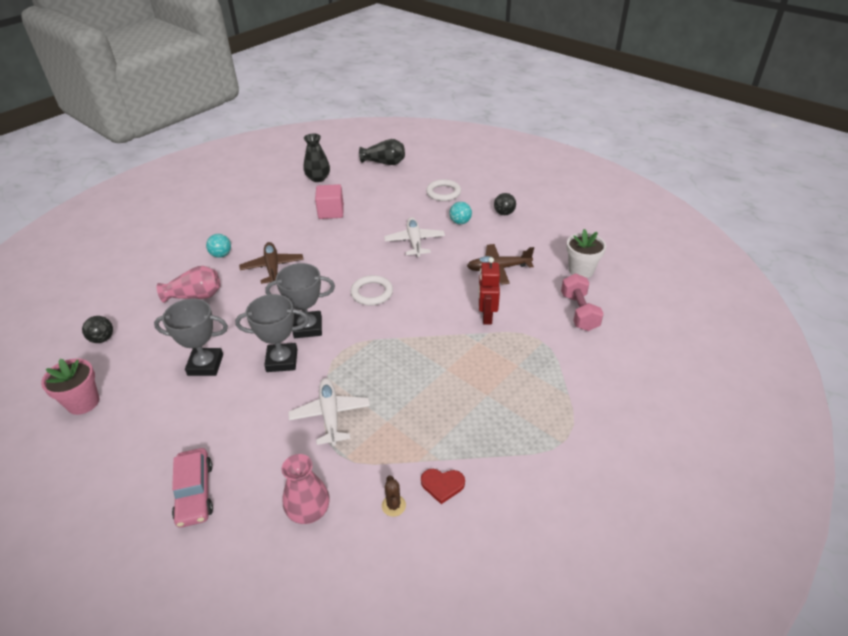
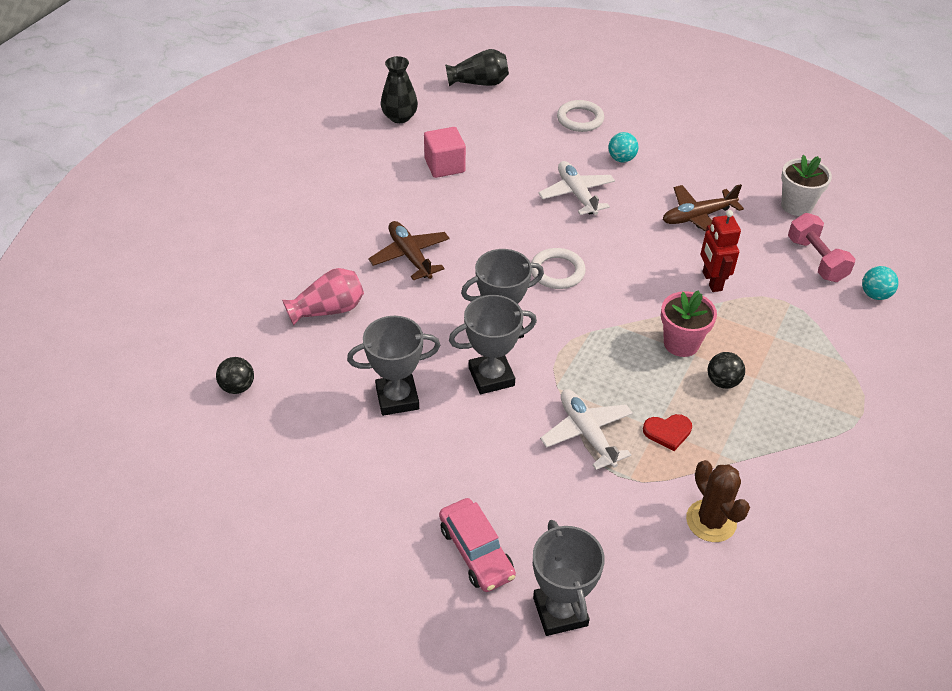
camera: 15 degrees left, 5 degrees up
(83, 402) = (267, 472): pink flower pot -> pink flower pot (681, 343)
(221, 255) = (329, 247): turquoise ball -> turquoise ball (875, 295)
(231, 557) = (560, 611): none -> grey trophy
(309, 510) = (620, 545): pink vase -> none
(393, 505) = (711, 521): brown cactus -> brown cactus, size x1.77
(442, 485) = (753, 488): red heart -> red heart (668, 432)
(504, 213) = (671, 139): black ball -> black ball (722, 382)

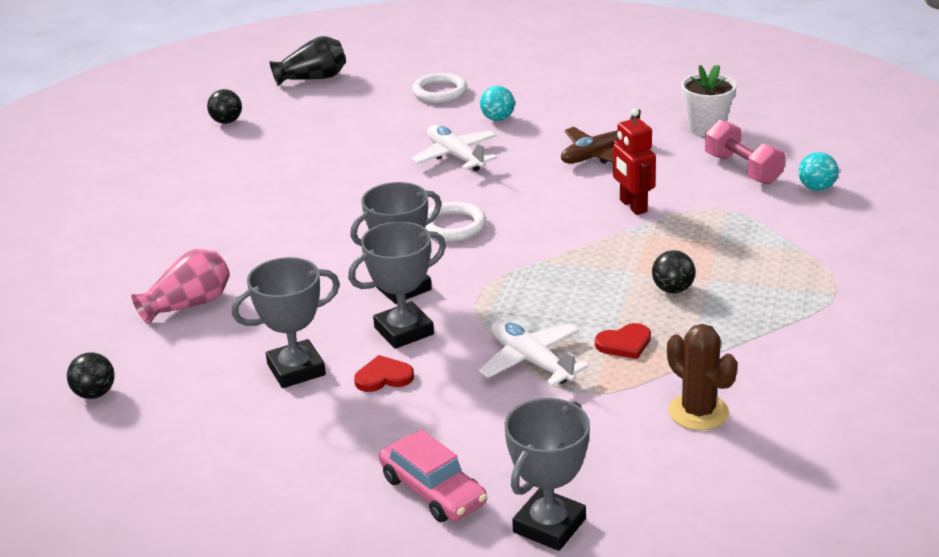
camera: 10 degrees left, 15 degrees down
(399, 117) = (227, 121): black vase -> black ball
(410, 256) = (274, 240): brown plane -> none
(445, 166) = (293, 155): pink cube -> none
(464, 422) = (383, 377): none -> red heart
(560, 611) = (549, 525): grey trophy -> grey trophy turned 60 degrees clockwise
(681, 343) = (615, 264): pink flower pot -> none

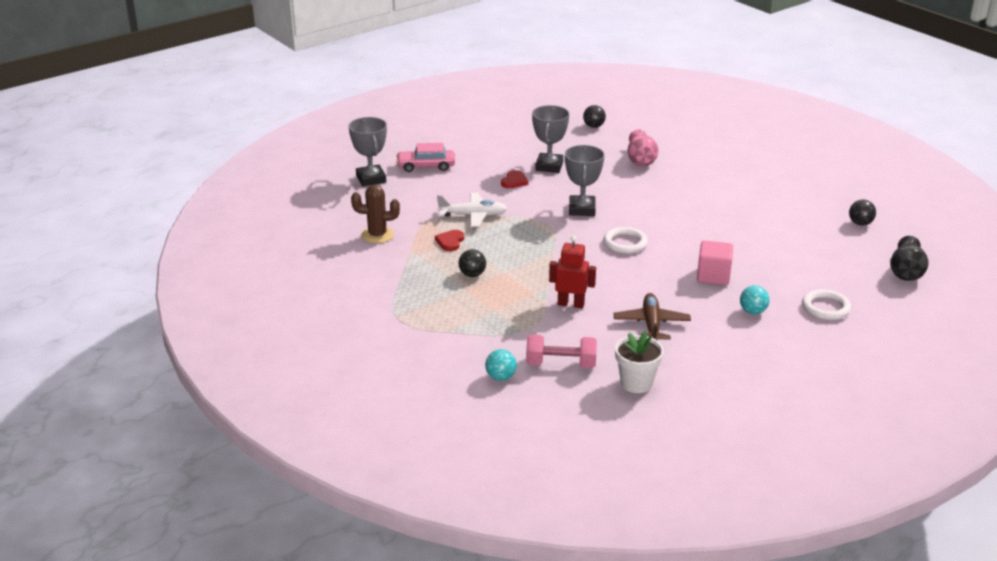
camera: 125 degrees right, 0 degrees up
(404, 331) = (543, 197): grey trophy -> none
(455, 156) = (713, 276): white plane -> pink cube

